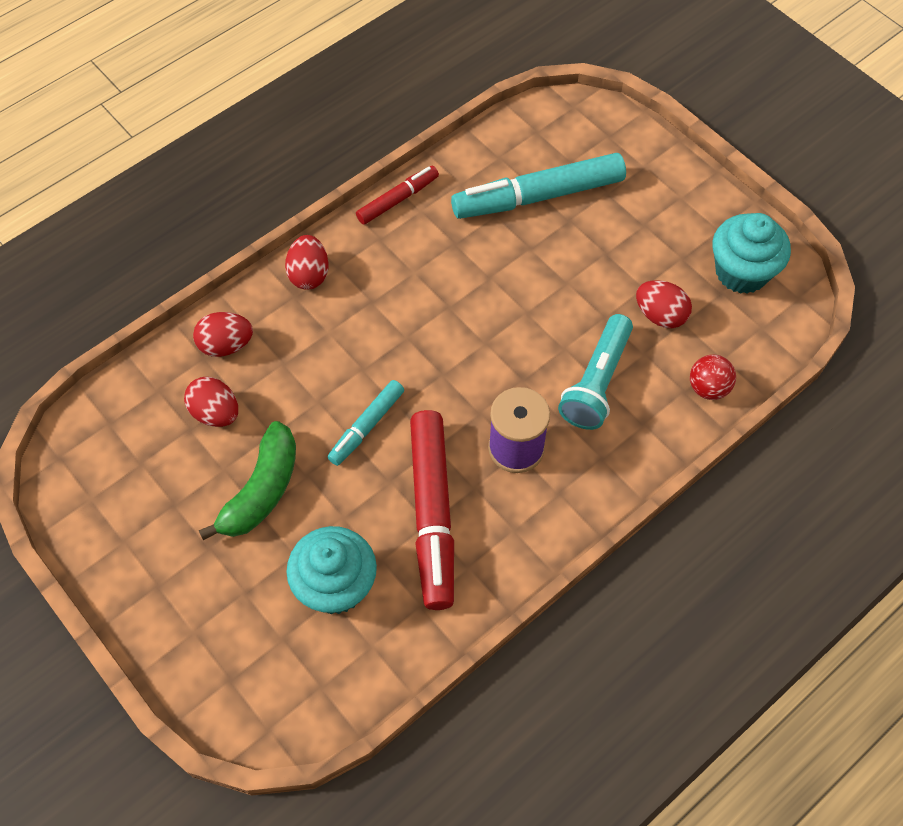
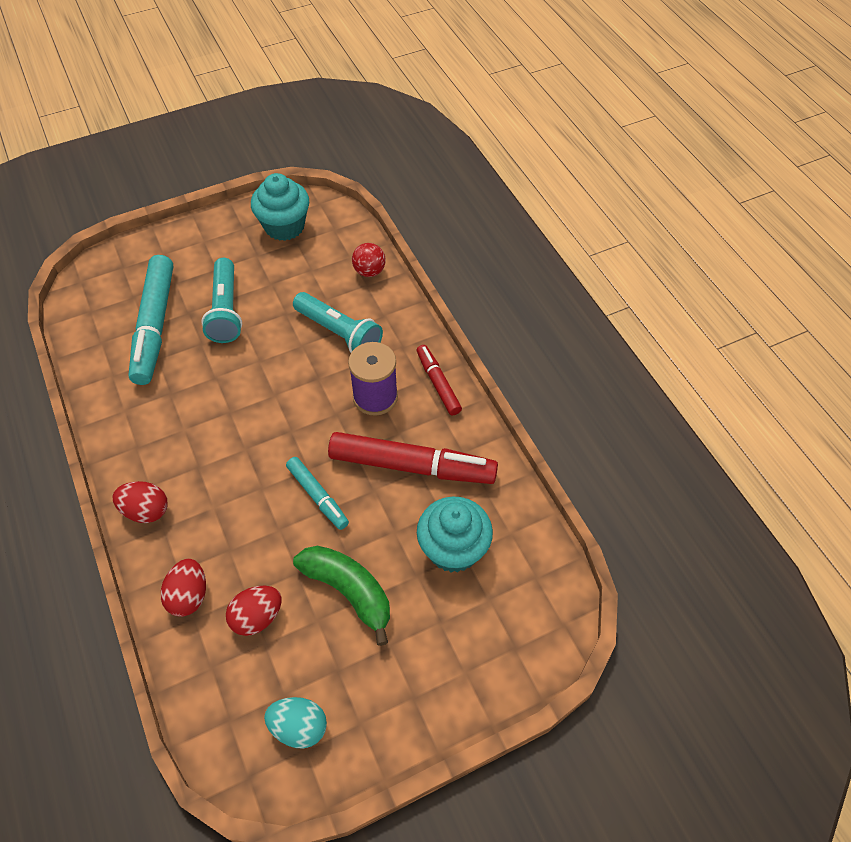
camera: 75 degrees left, 5 degrees down
(111, 486) = (299, 727): none -> turquoise egg
(398, 199) = (103, 424): red marker -> red marker (438, 383)
(586, 255) = (226, 310): none -> turquoise flashlight
(660, 315) = (299, 281): red egg -> none

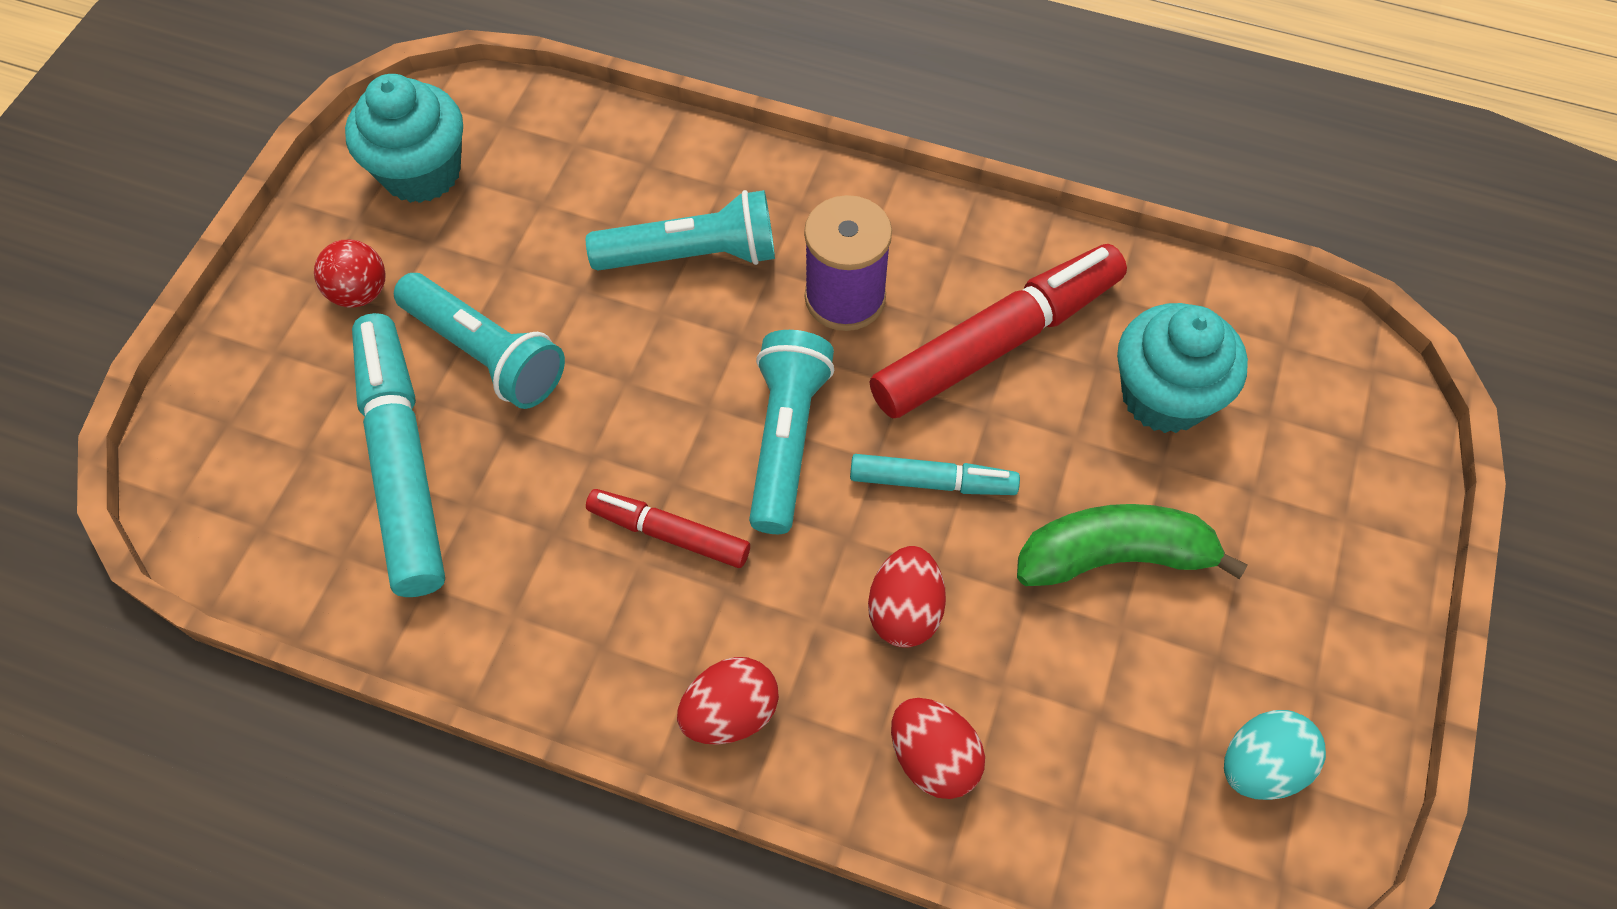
camera: 45 degrees left, 5 degrees up
(155, 326) = (402, 462): turquoise marker -> turquoise marker turned 150 degrees counterclockwise
(257, 617) = (1050, 695): red egg -> red egg (904, 611)
(285, 432) = (786, 440): none -> turquoise flashlight
(369, 271) = (628, 143): red ball -> red ball (360, 292)
(438, 383) = (901, 216): red marker -> red marker (669, 534)

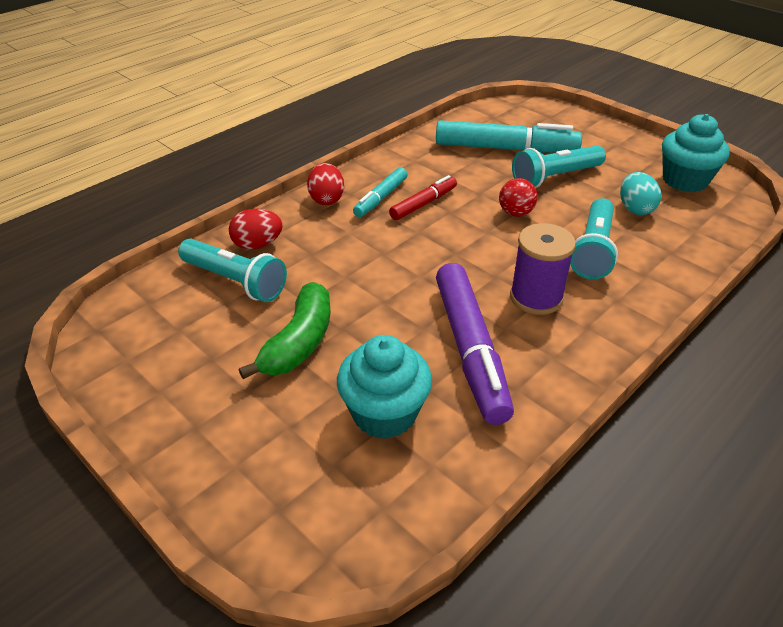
camera: 115 degrees right, 20 degrees down
(360, 292) = (608, 153): red ball -> red ball (515, 213)
(786, 440) = (452, 250): turquoise flashlight -> turquoise flashlight (235, 281)
(904, 611) = (331, 258): red egg -> none
(932, 481) = (394, 291): turquoise marker -> turquoise marker (381, 198)
(997, 342) = (470, 349): red marker -> purple marker
(1260, 766) = (148, 348): turquoise egg -> turquoise egg (635, 209)

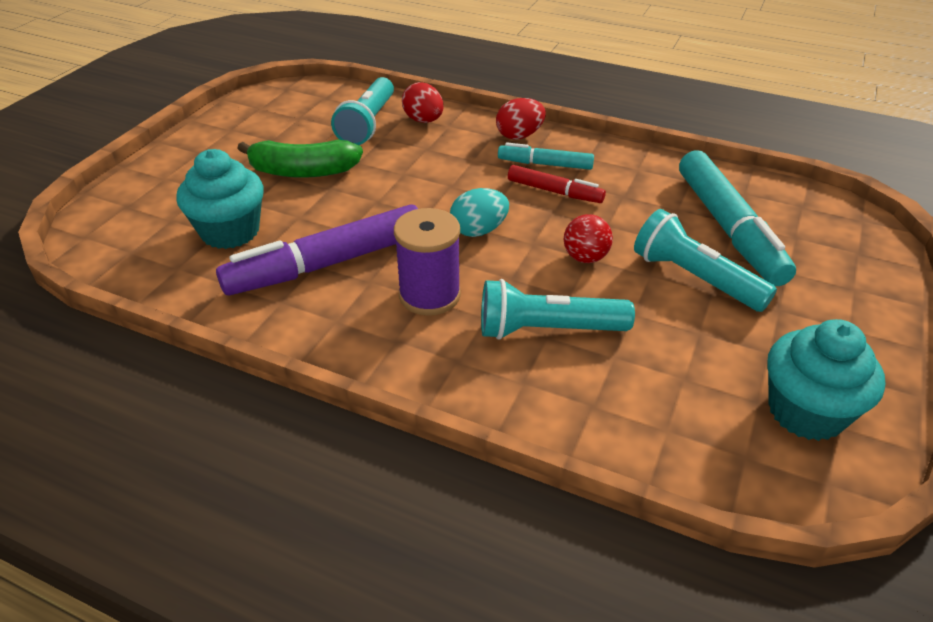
camera: 70 degrees right, 0 degrees up
(635, 209) = (676, 361): turquoise egg -> turquoise egg (479, 230)

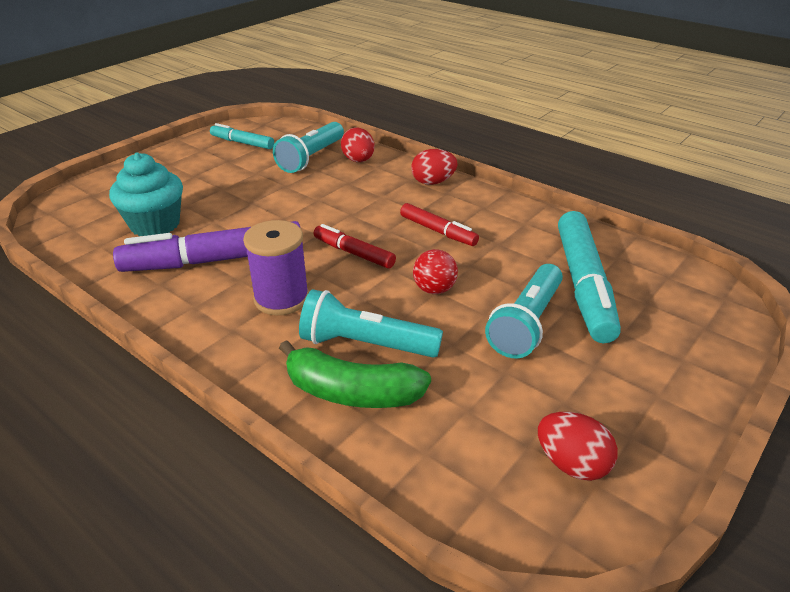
camera: 15 degrees right, 5 degrees down
(303, 171) = (238, 187): green banana -> green banana (351, 392)
(479, 230) = (353, 253): turquoise egg -> red marker
(545, 164) = (442, 208): turquoise marker -> turquoise marker (242, 143)
(694, 278) = (526, 323): turquoise flashlight -> turquoise flashlight turned 120 degrees counterclockwise
(806, 411) = (572, 464): turquoise cupcake -> red egg

